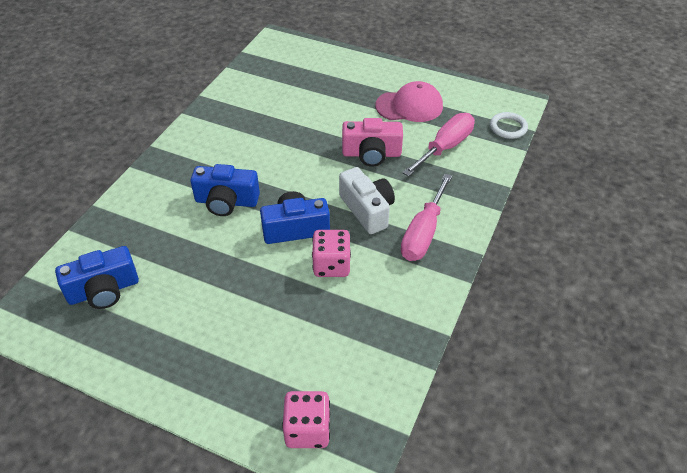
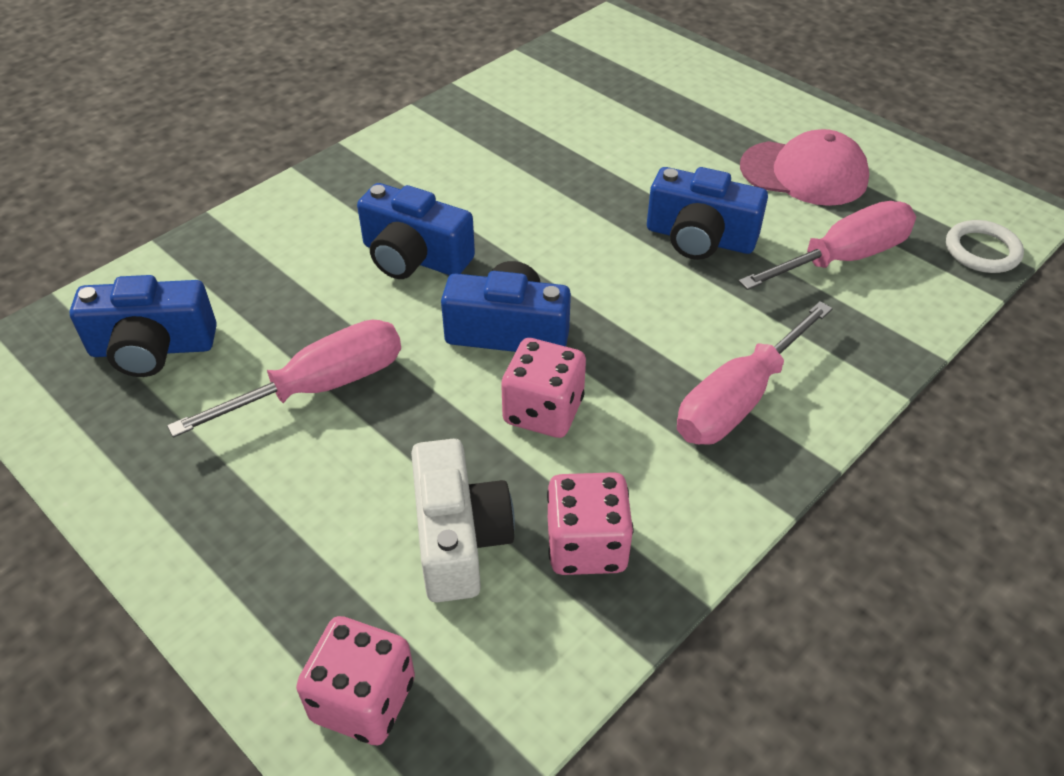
camera: 20 degrees right, 0 degrees up
(210, 285) = (321, 386): none -> pink screwdriver
(367, 210) = (650, 332): white camera -> white camera (459, 538)
(371, 154) = (700, 238): pink camera -> blue camera
(381, 325) = (586, 545): none -> pink dice

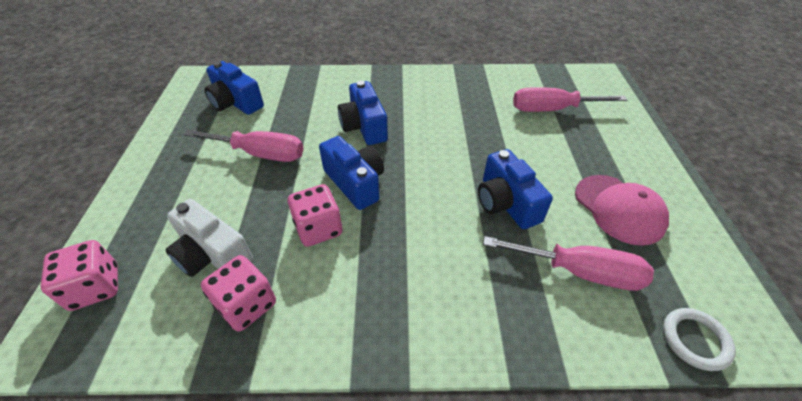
camera: 45 degrees right, 0 degrees up
(459, 538) = (212, 254): white camera -> white camera turned 90 degrees clockwise
(738, 399) = (410, 299): pink screwdriver -> pink screwdriver (552, 109)

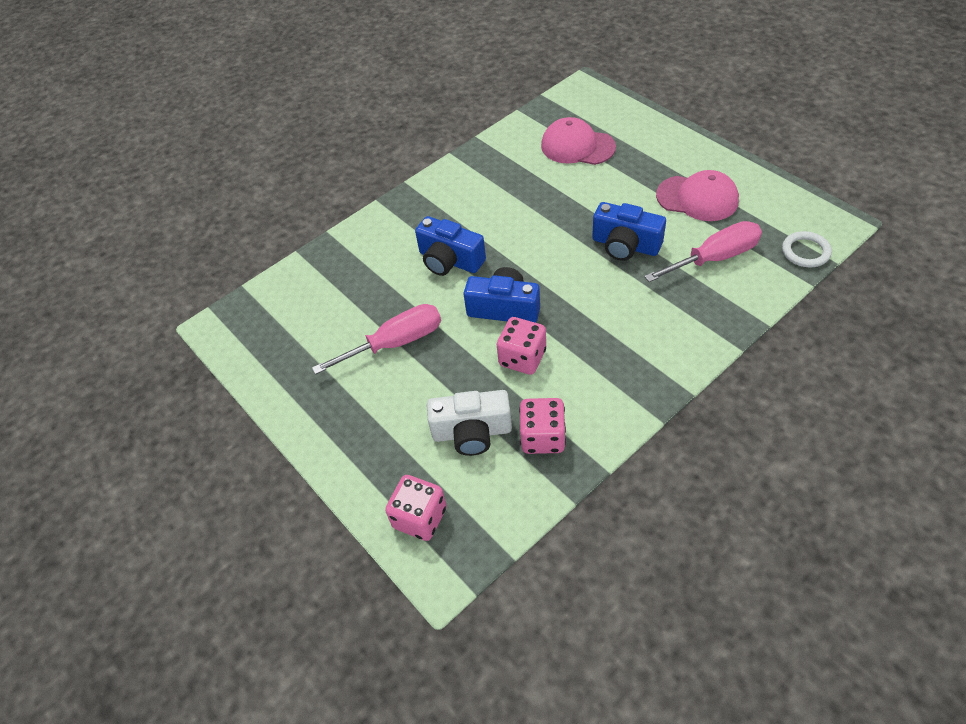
camera: 35 degrees left, 5 degrees up
(236, 102) = (300, 320): blue camera -> none
(552, 109) = (577, 146): pink screwdriver -> pink cap

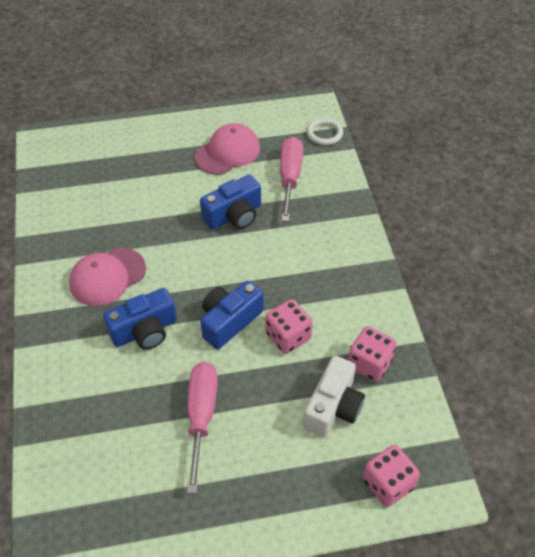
camera: 65 degrees left, 0 degrees up
(577, 146) = (104, 182): pink cap -> pink cap (107, 276)

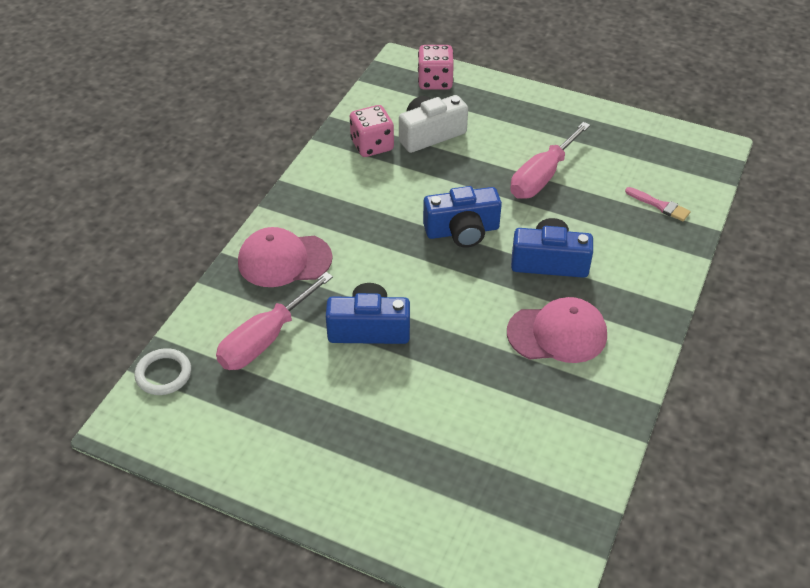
camera: 145 degrees left, 5 degrees down
(79, 444) = (660, 205): none -> pink brush
(227, 152) = (303, 416): pink cap -> pink cap (284, 260)
(288, 336) = (420, 194): pink dice -> none

